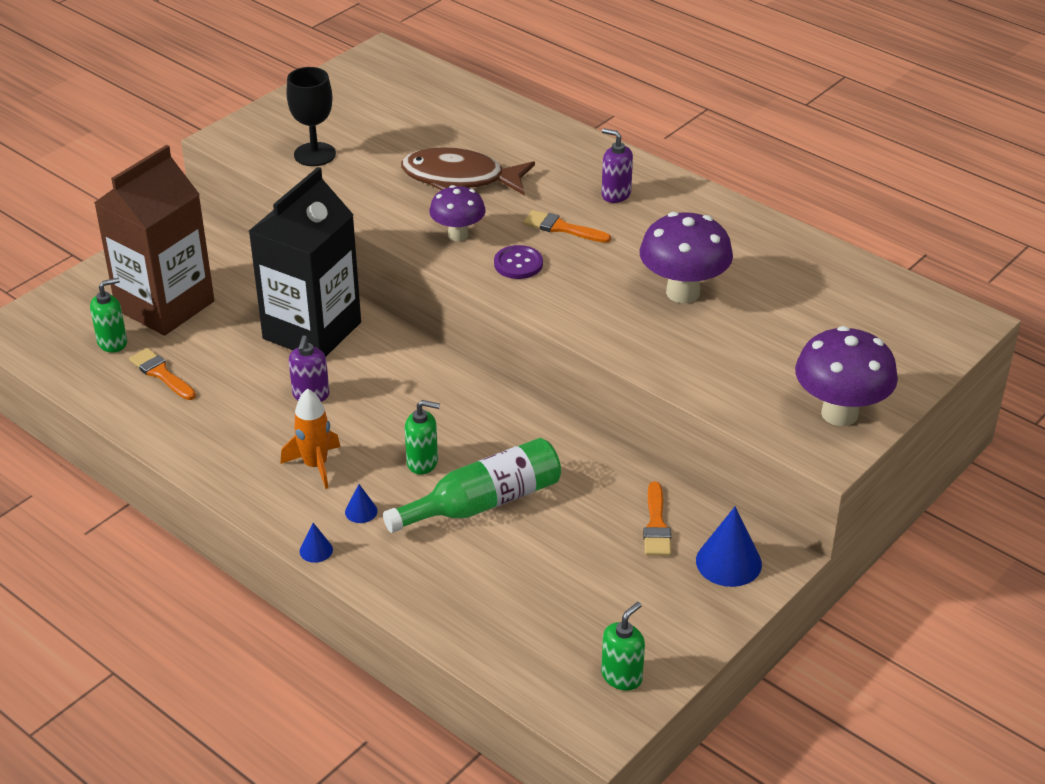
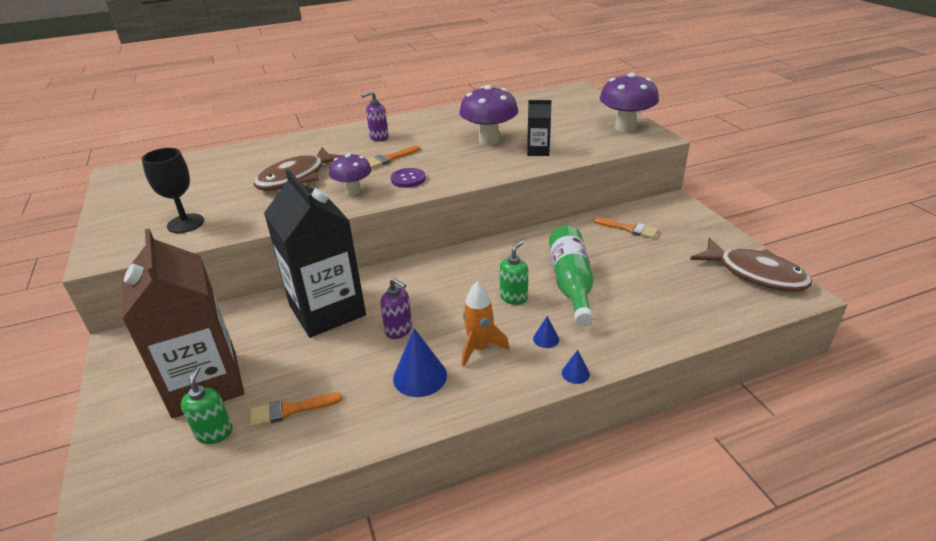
camera: 60 degrees left, 5 degrees down
(622, 676) = (755, 274): green soap dispenser -> brown fish
(684, 348) = (538, 151): none -> black carton
(728, 562) = (671, 215): blue cone -> blue cone (420, 376)

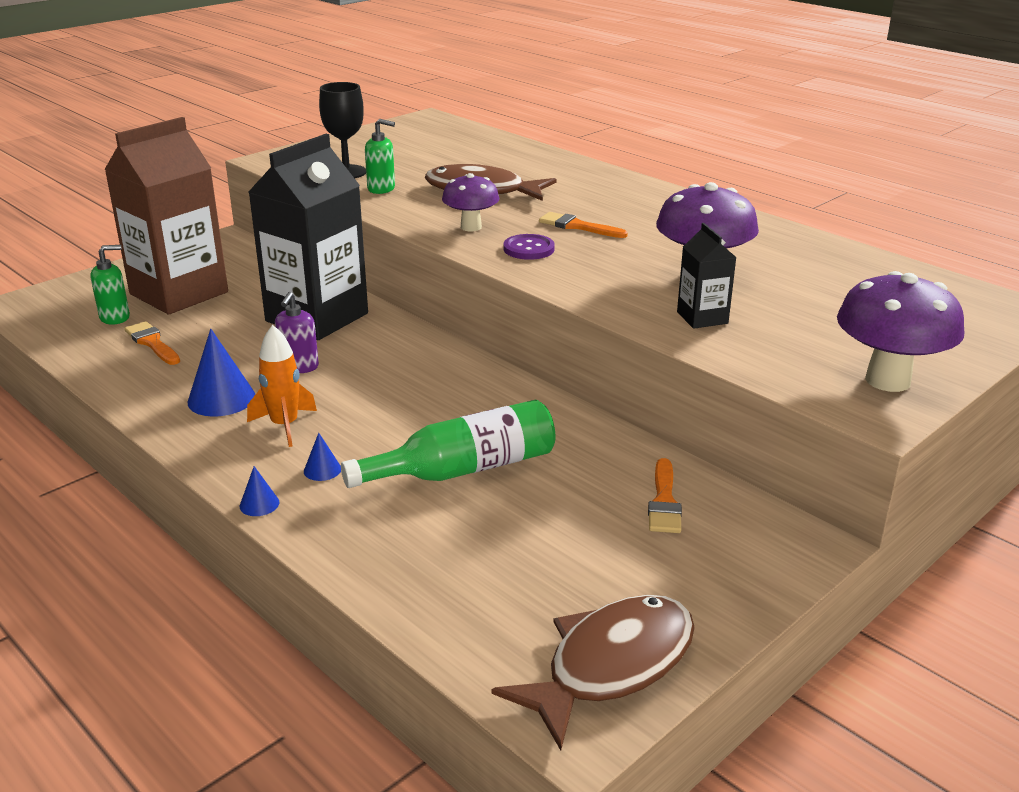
camera: 65 degrees right, 5 degrees down
(379, 138) = (634, 206): purple soap dispenser -> none
(513, 297) = (403, 429): green soap dispenser -> green soap dispenser (381, 189)
(755, 274) = (611, 666): brown fish -> brown fish turned 150 degrees counterclockwise

